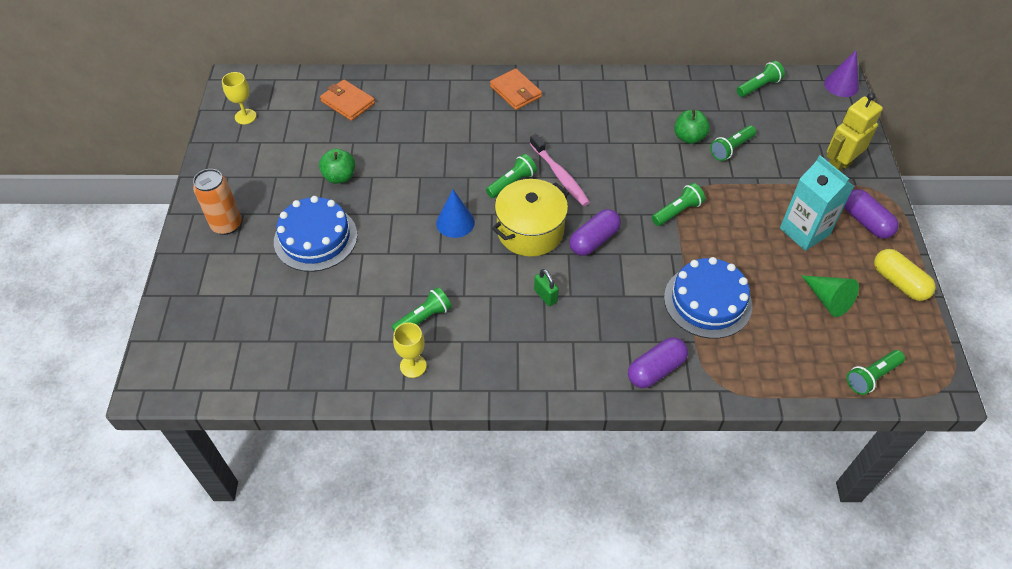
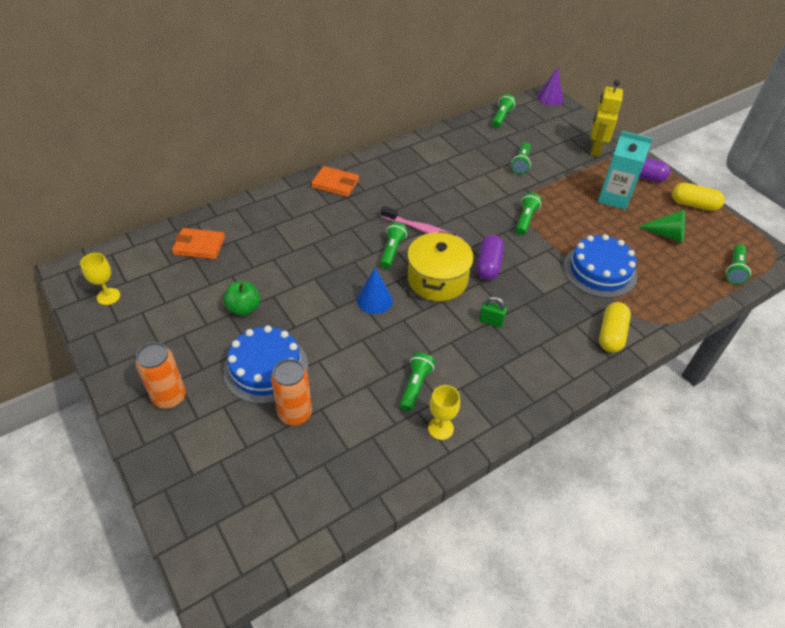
camera: 35 degrees left, 5 degrees down
(307, 288) = (295, 414): none -> orange can
(655, 369) = (611, 334): purple capsule -> yellow capsule
(689, 137) = (487, 167): green apple -> none

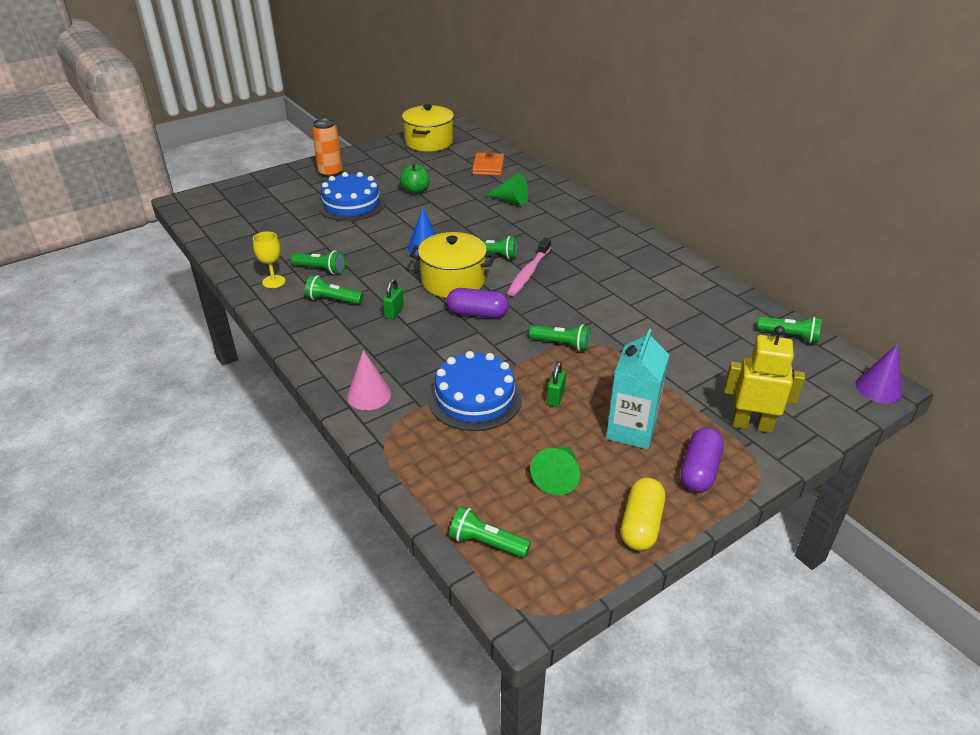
camera: 90 degrees right, 10 degrees down
(108, 296) = (429, 142): yellow goblet -> yellow pot
(284, 233) = (510, 200): none -> green cone
(295, 414) = (305, 218): orange can -> none
(335, 184) = (592, 221): orange wallet -> none
(521, 164) = (681, 348): green flashlight -> green flashlight (333, 300)
(589, 229) = (555, 397): none -> green padlock
(611, 334) = (369, 395): yellow capsule -> pink cone

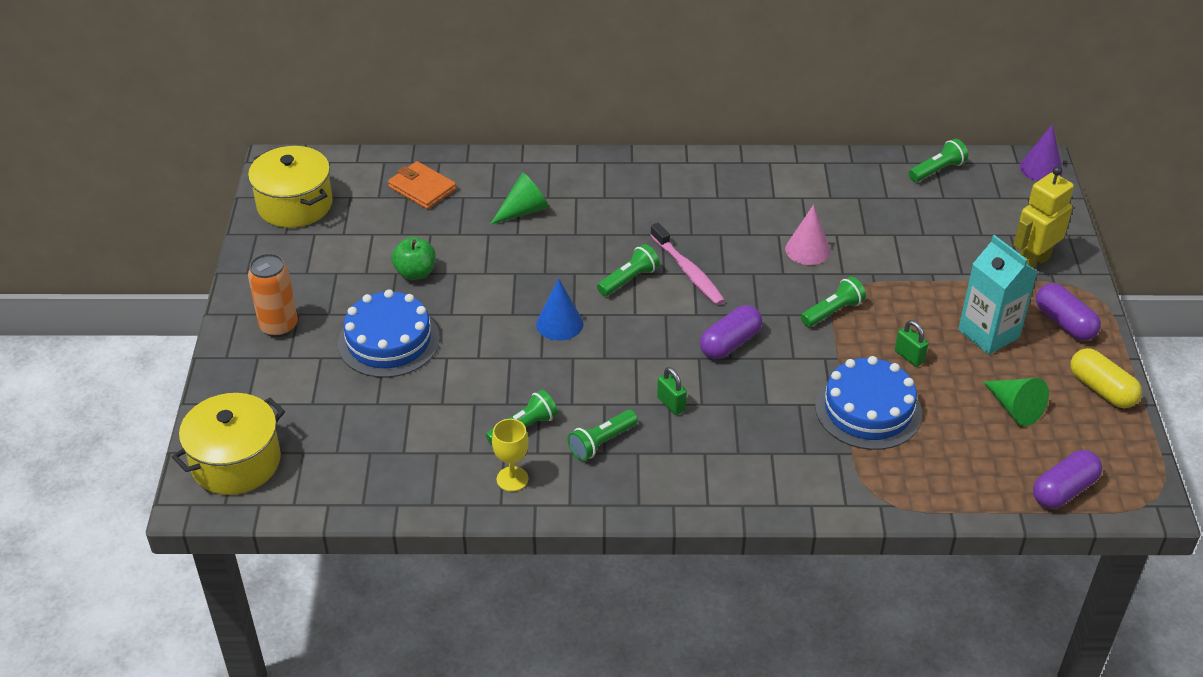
camera: 55 degrees left, 5 degrees up
(369, 395) = (804, 483): pink cone -> pink cone (807, 250)
(453, 281) = (652, 333): yellow pot -> yellow pot (236, 462)
(486, 543) = (1063, 490): green flashlight -> purple capsule

